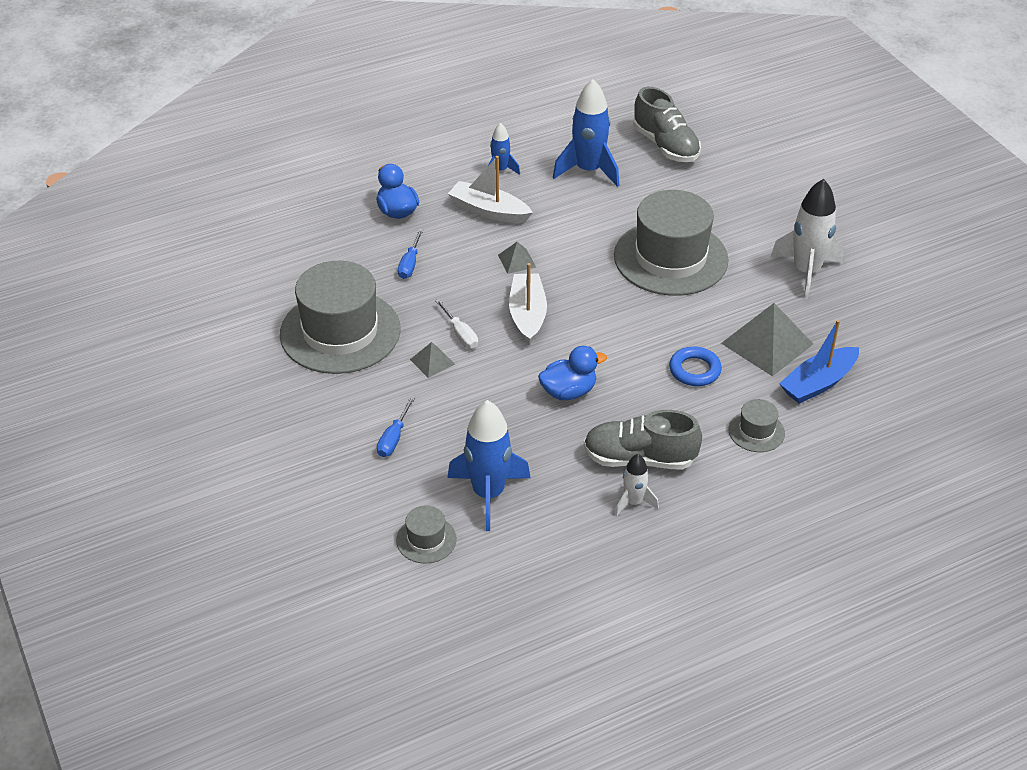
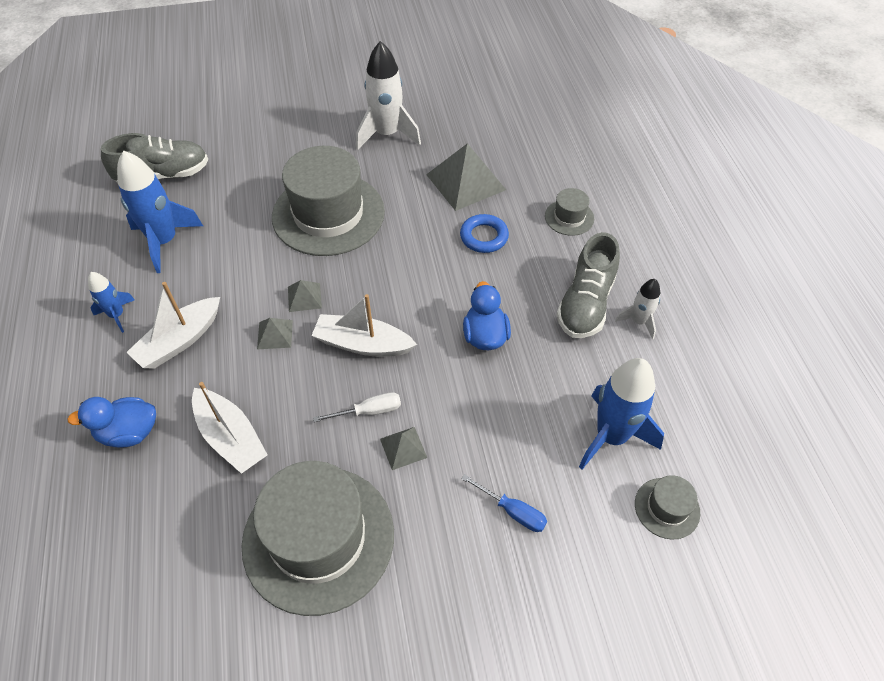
camera: 75 degrees left, 10 degrees up
(410, 264) = (231, 437): blue screwdriver -> white boat
(564, 268) = (304, 297): none -> grey pyramid
(818, 383) = (523, 165): blue boat -> none

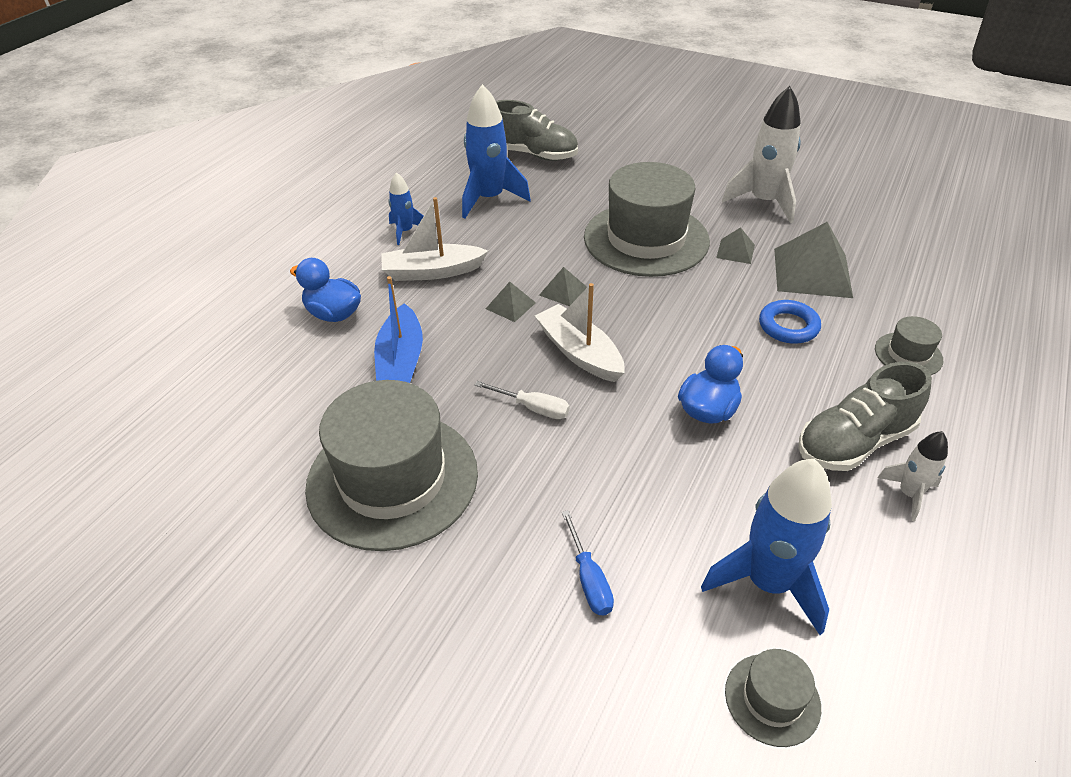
camera: 40 degrees right, 10 degrees down
(231, 437) = (401, 360): white boat -> blue boat
(403, 448) = (535, 456): grey pyramid -> grey pyramid (735, 251)

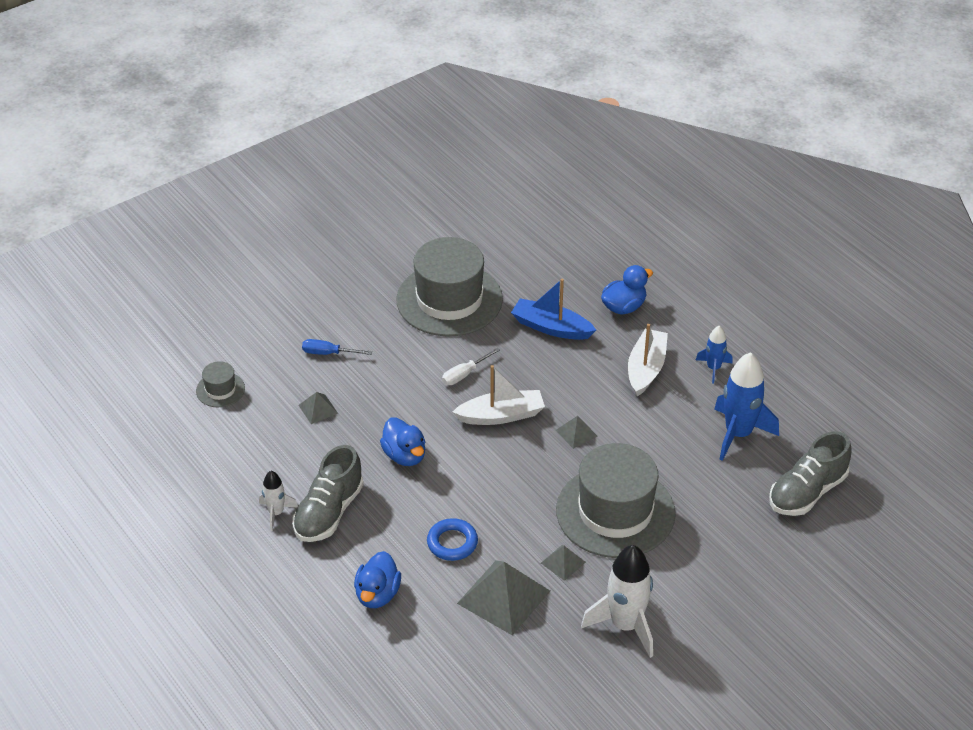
camera: 115 degrees right, 0 degrees up
(510, 305) = (576, 398): grey pyramid -> grey pyramid (318, 409)
(768, 583) = (273, 419): blue rocket -> none
(854, 442) = (329, 512): grey shoe -> grey shoe turned 150 degrees counterclockwise
(908, 354) = (377, 594): grey hat -> blue duck

